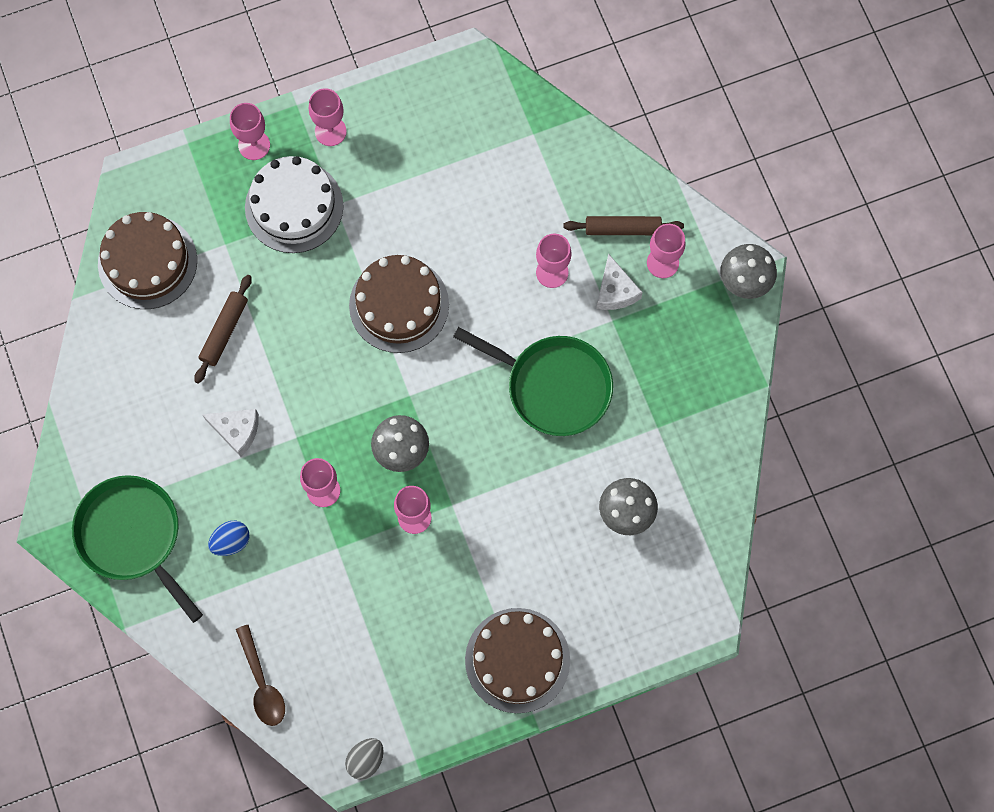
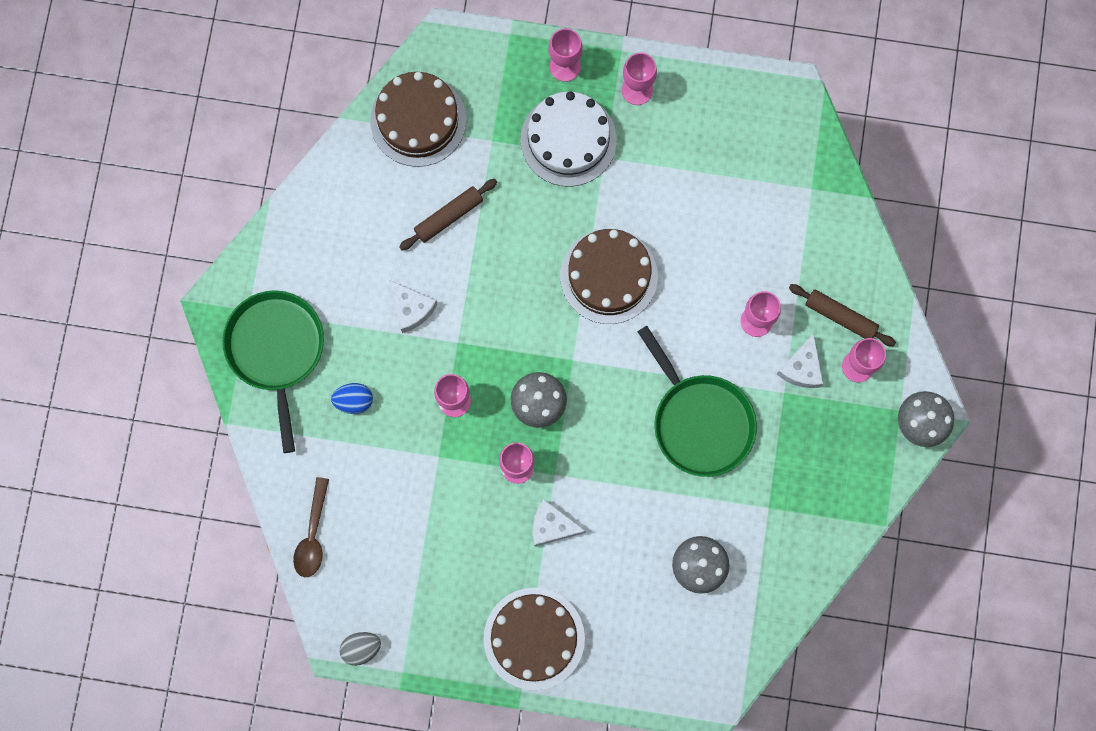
camera: 30 degrees right, 5 degrees up
(475, 551) = (552, 526): none -> white cheese

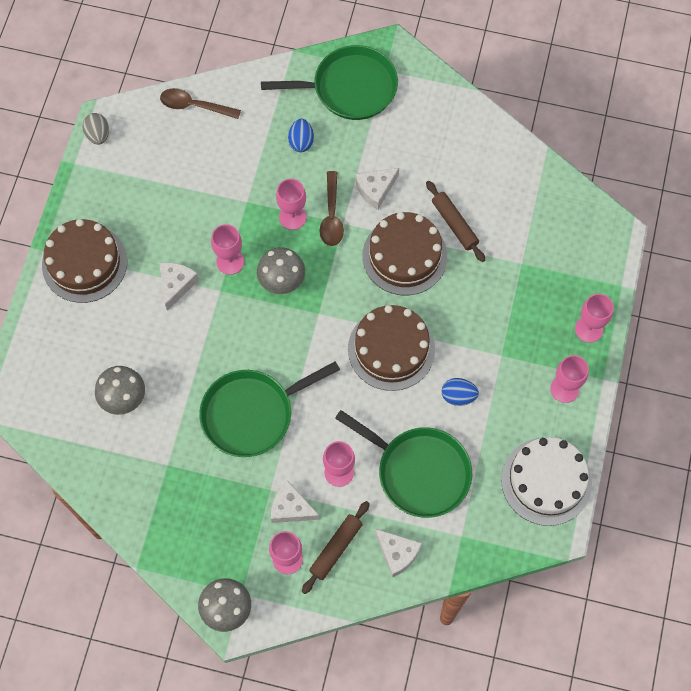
camera: 95 degrees right, 10 degrees down
(418, 120) = (543, 206): brown cake -> brown cake (404, 256)
(449, 356) = (331, 216): none -> brown spoon
(568, 140) = (519, 326): white cake -> white cake (546, 481)
(656, 200) = (458, 396): none -> blue egg
(746, 236) = (419, 472): none -> green pan
(838, 253) = (397, 553): none -> white cheese

